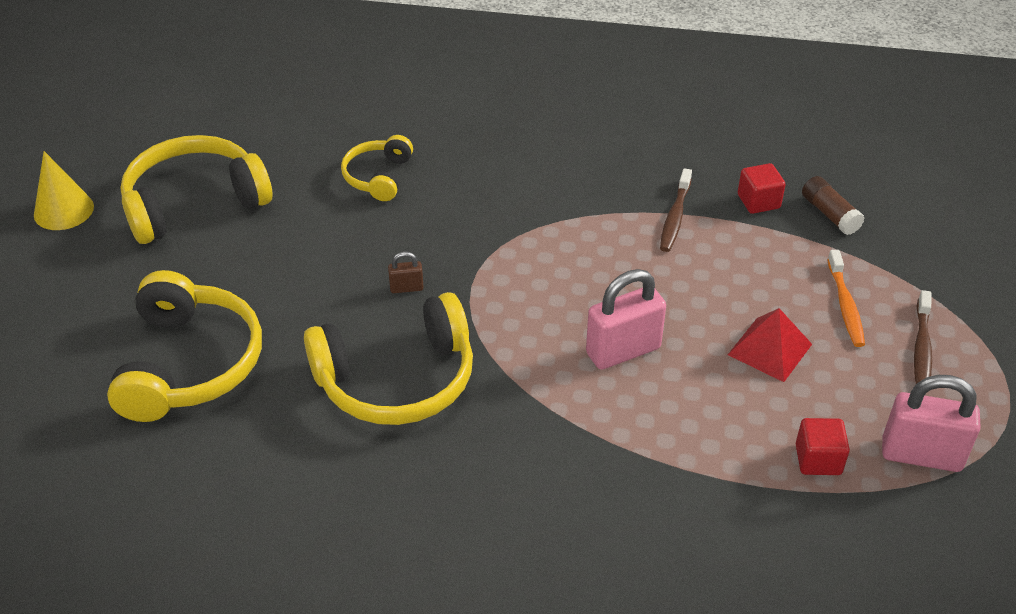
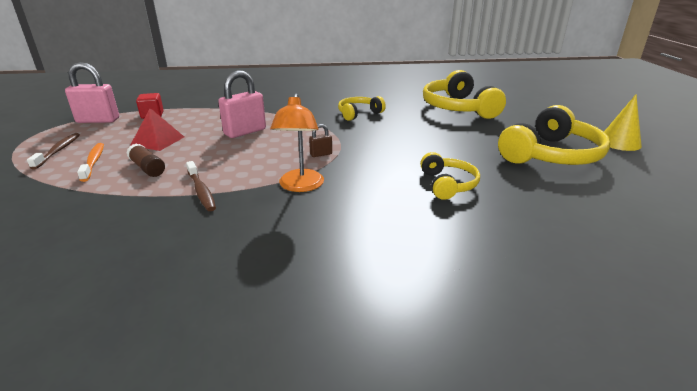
camera: 165 degrees right, 15 degrees down
(397, 379) = (359, 114): yellow headphones -> yellow headphones, size x0.55
(406, 288) = (378, 138): brown padlock -> brown padlock (321, 154)
(554, 204) = (300, 186): none -> orange lamp
(675, 217) = (201, 191): brown toothbrush -> brown toothbrush turned 150 degrees clockwise
(758, 201) = (121, 211): red cube -> none
(829, 214) = (59, 210): brown glue stick -> brown glue stick (147, 168)

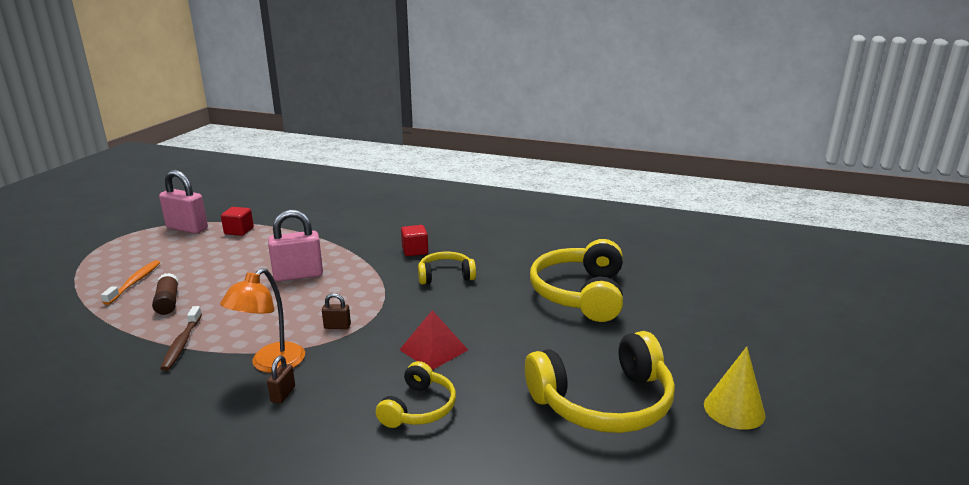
camera: 25 degrees right, 5 degrees down
(58, 151) = (122, 261): brown toothbrush -> none
(158, 141) = (209, 268): red pyramid -> red pyramid (433, 349)
(317, 104) = (415, 251): none -> red cube
(337, 201) = (283, 394): none -> brown padlock

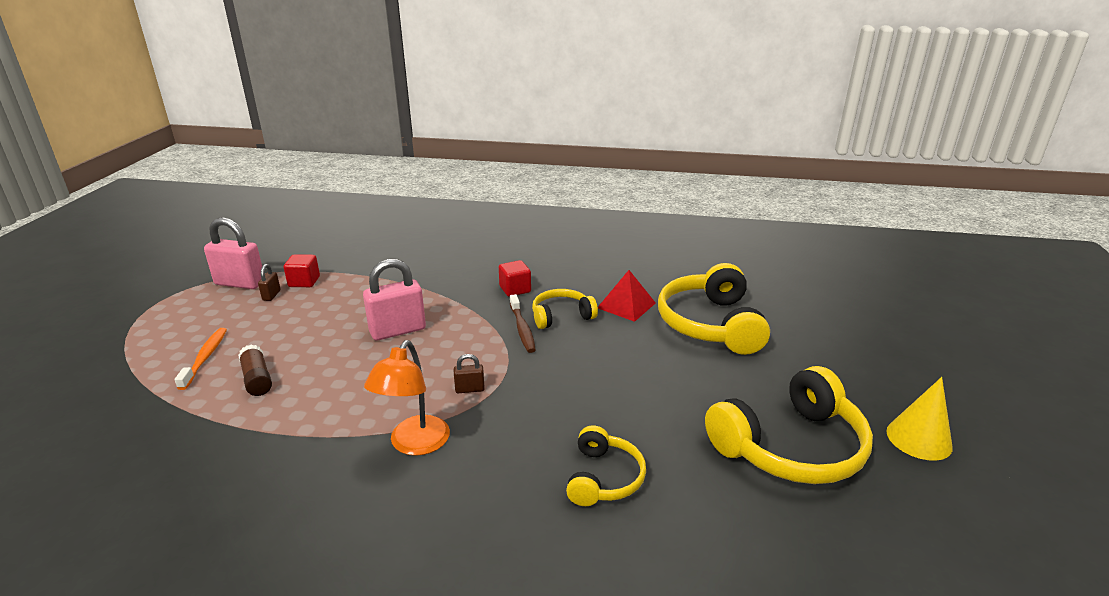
camera: 10 degrees left, 5 degrees up
(182, 344) = (297, 430): brown toothbrush -> brown toothbrush (522, 329)
(283, 394) = (445, 480): brown padlock -> brown padlock (271, 295)
(433, 349) = (588, 405): red pyramid -> red pyramid (626, 305)

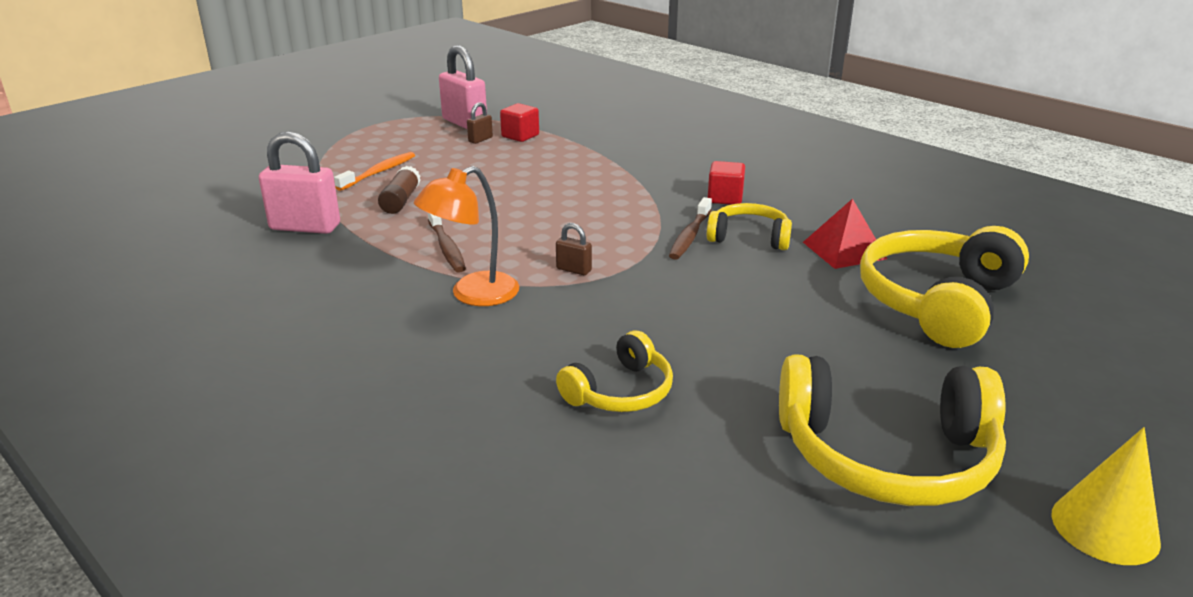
camera: 35 degrees right, 0 degrees up
(347, 409) = (446, 247): none -> brown toothbrush
(398, 330) = (561, 200): pink padlock -> pink padlock (305, 227)

